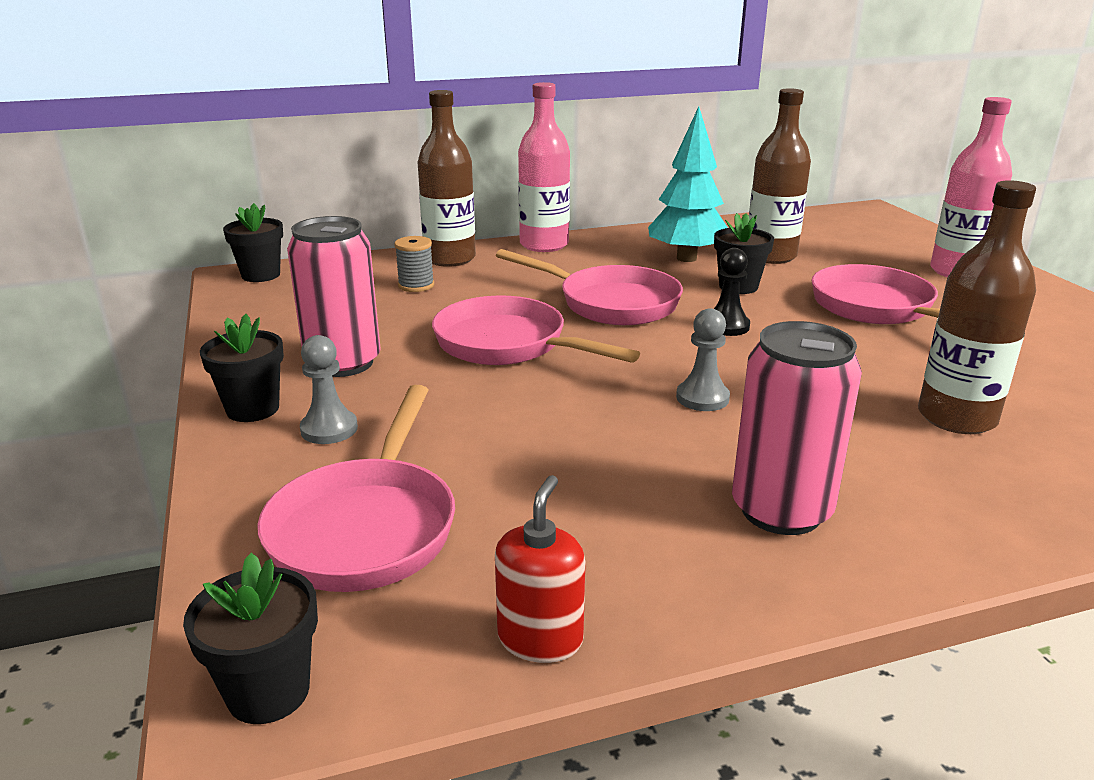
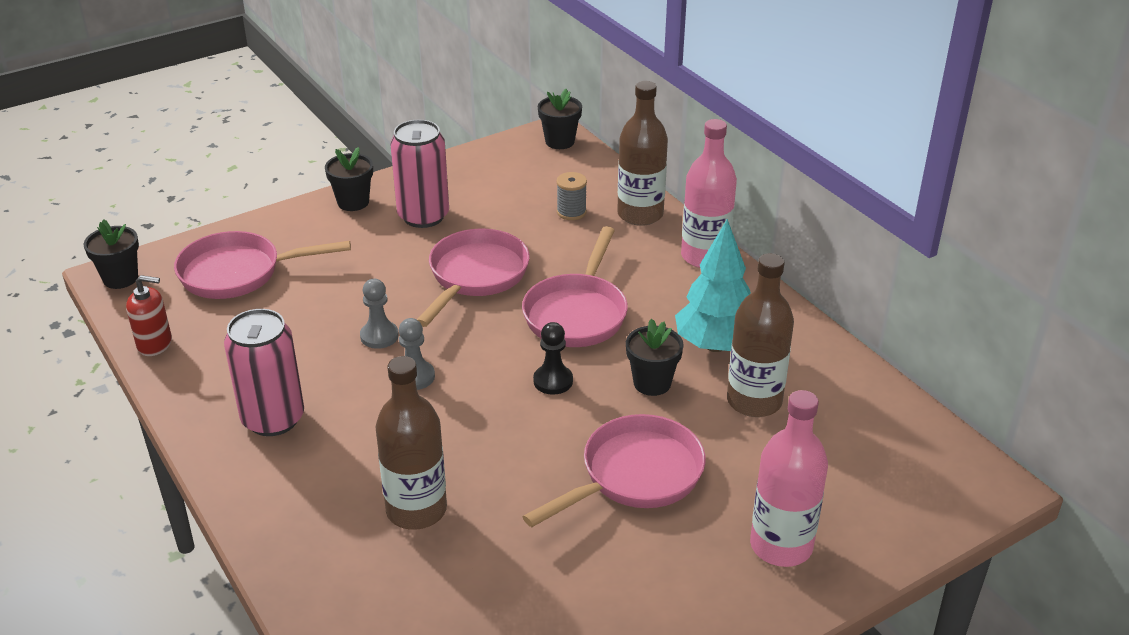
camera: 75 degrees right, 10 degrees up
(329, 429) = (335, 234): grey pawn -> grey pawn (379, 336)

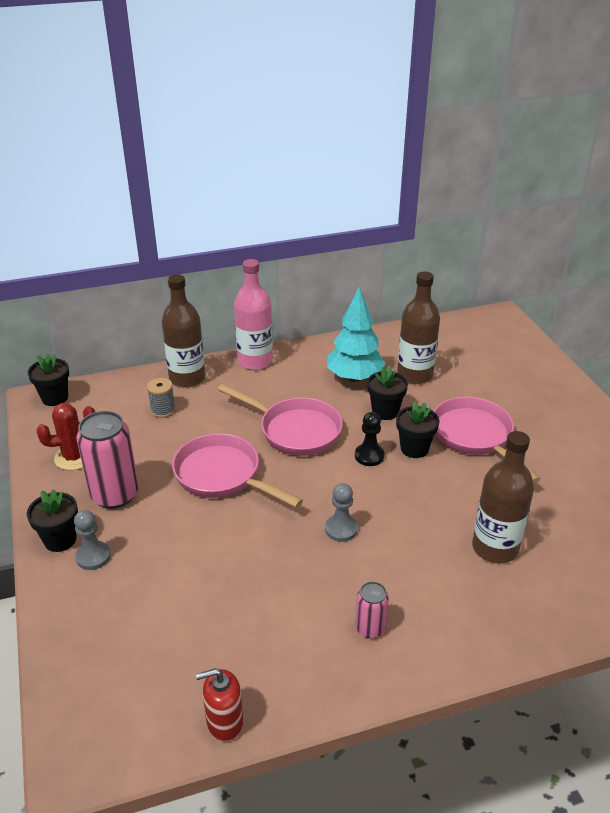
camera: 75 degrees left, 0 degrees up
(120, 278) = (84, 756): black flower pot -> black flower pot (414, 448)
(155, 344) = (224, 722): red soap dispenser -> red soap dispenser turned 120 degrees counterclockwise
(238, 273) = (132, 641): pink pan -> none
(273, 419) = (370, 628): pink can -> pink can, size x0.52
(379, 336) = (279, 545): grey pawn -> grey pawn (93, 556)
(470, 178) = (74, 457): none -> red cactus
(781, 546) = (541, 394): pink bottle -> none

